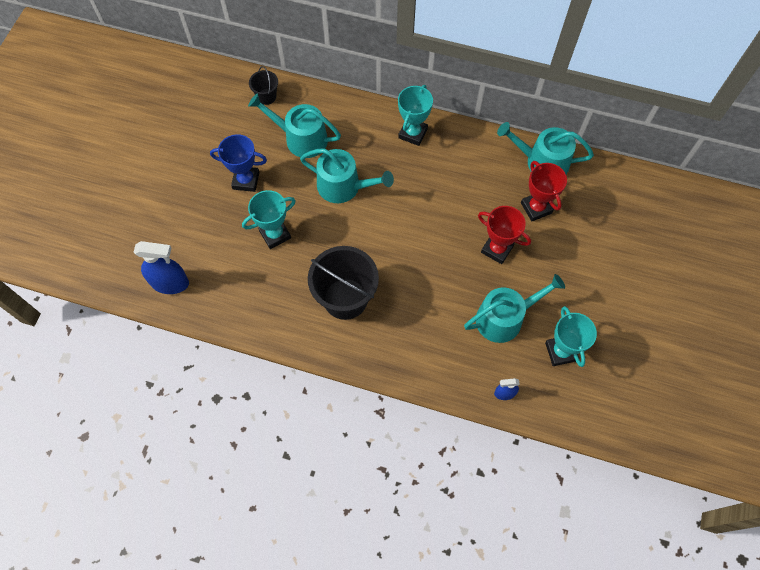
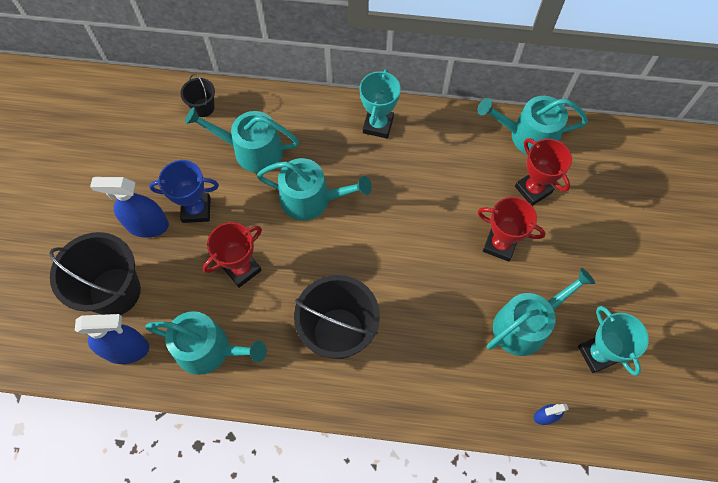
camera: 10 degrees left, 0 degrees up
(168, 236) = (115, 291): none -> black bucket
(203, 187) = (147, 225): none -> blue spray bottle
(237, 294) = (209, 349): none -> turquoise watering can
(275, 234) = (242, 269): turquoise trophy -> red trophy

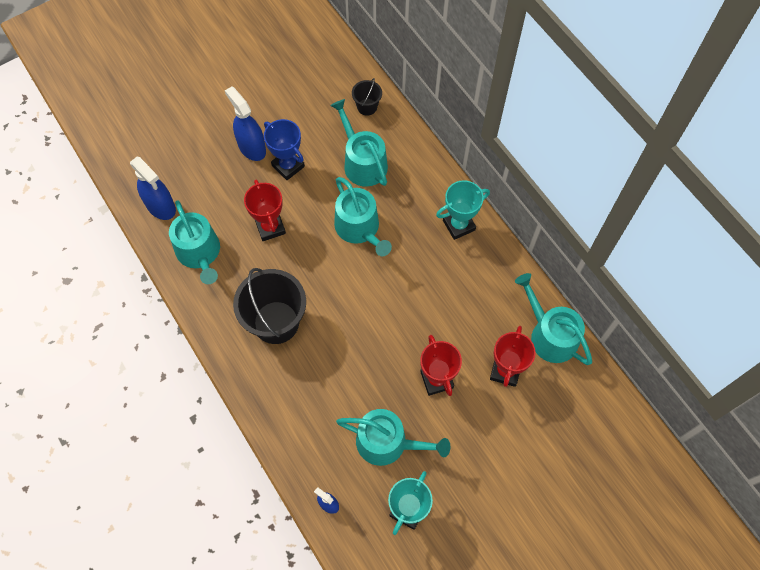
camera: 50 degrees right, 0 degrees up
(115, 291) = (192, 168): black bucket -> none
(242, 269) = (270, 227): red trophy -> red trophy turned 60 degrees clockwise

